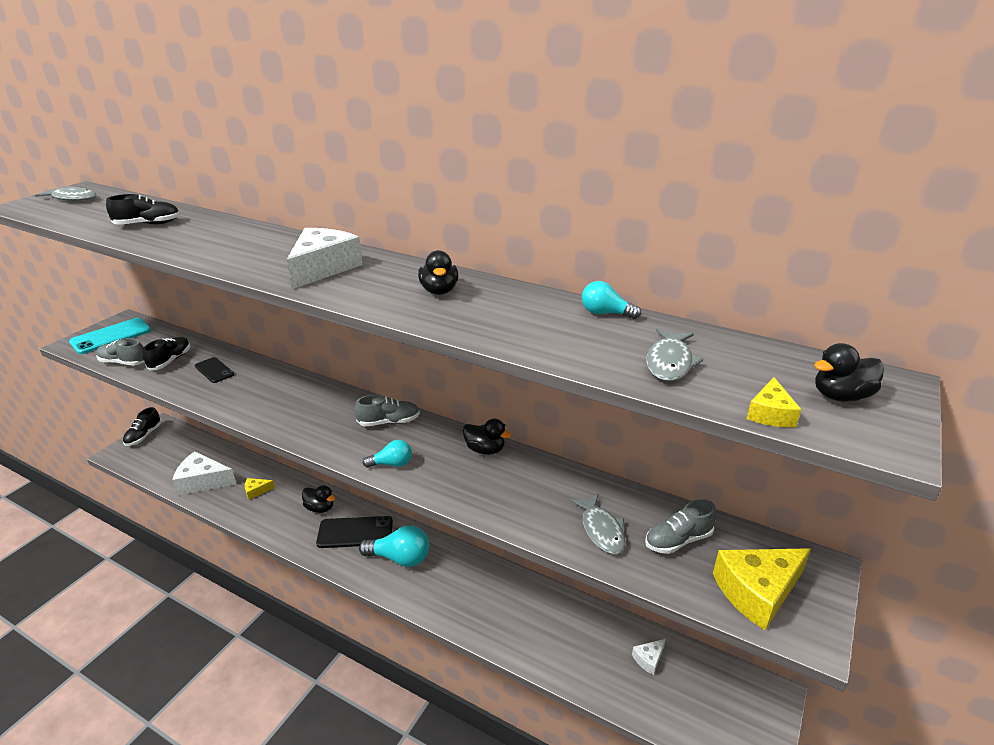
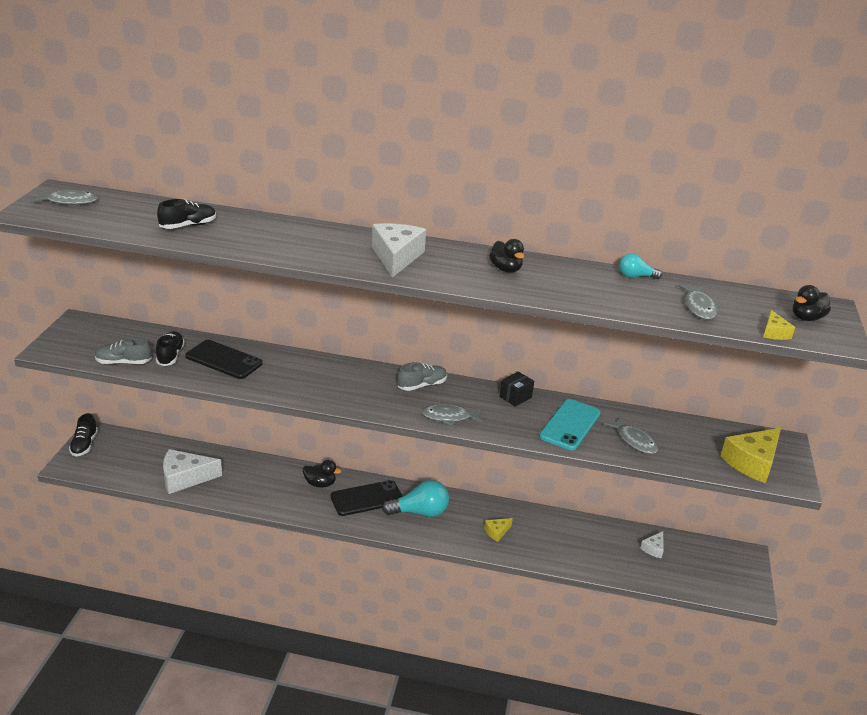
camera: 20 degrees left, 0 degrees up
(111, 336) = (82, 339): turquoise phone -> turquoise phone (570, 425)
(214, 370) = (224, 360): black phone -> black phone, size x1.67
(256, 491) = (247, 478): yellow cheese -> yellow cheese (497, 532)
(391, 464) = (449, 417): turquoise light bulb -> grey fish
(485, 450) = (515, 397): black duck -> black box
(678, 540) = (688, 439): grey shoe -> none

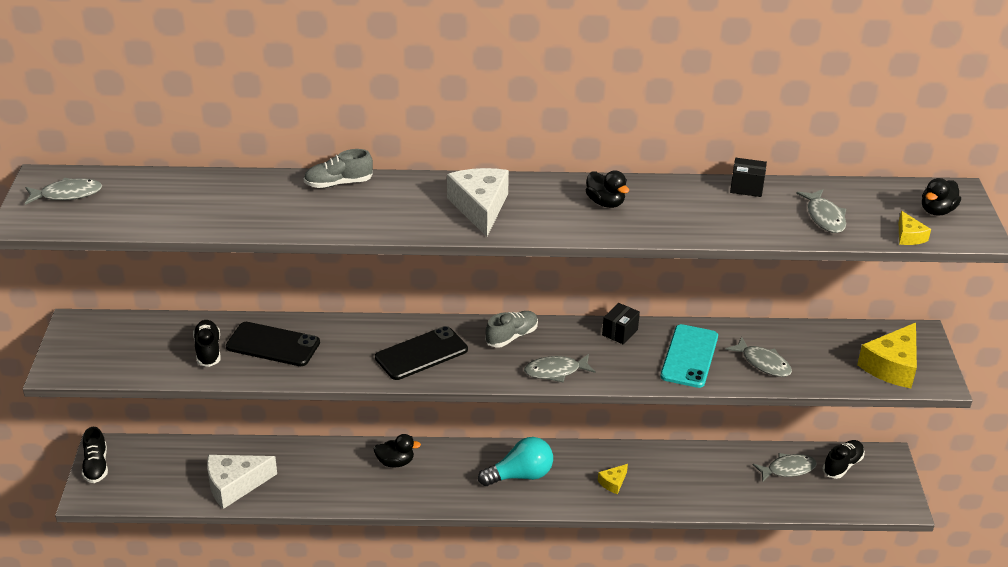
camera: 10 degrees left, 5 degrees up
(123, 362) = (156, 370): grey shoe -> grey shoe (338, 183)
(188, 226) = (226, 205): black shoe -> black shoe (842, 465)
(367, 498) = (455, 470): black phone -> black phone (421, 354)
(635, 276) = (746, 187): turquoise light bulb -> black box
(653, 549) = (788, 469): white cheese -> grey fish

